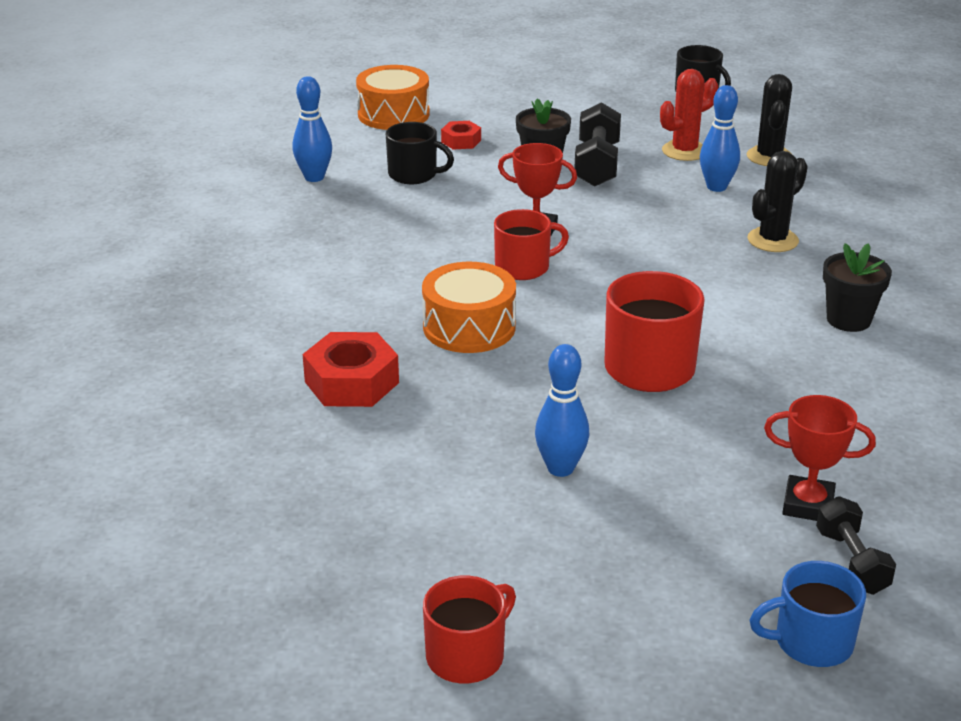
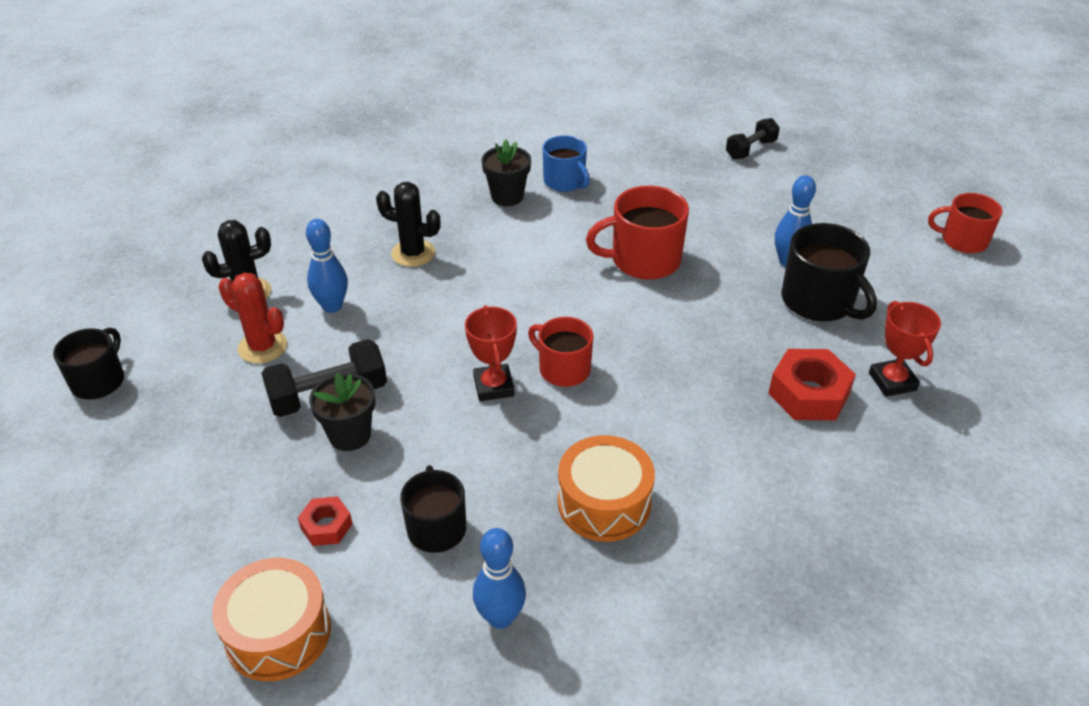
camera: 120 degrees left, 10 degrees up
(469, 327) = (678, 363): orange drum -> orange drum (604, 503)
(470, 455) = (819, 301): none -> black mug
(808, 505) = (720, 171): red trophy -> red trophy (892, 381)
(811, 642) = (820, 149): blue mug -> blue mug (565, 181)

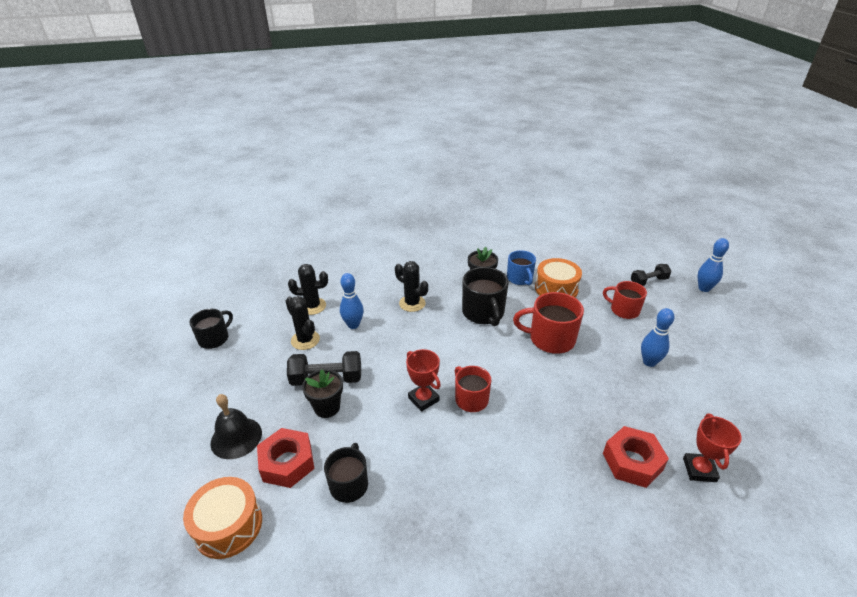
camera: 20 degrees right, 5 degrees down
(223, 515) = (236, 437): none -> black bell
(262, 347) = (305, 340): red cactus -> black cactus
(326, 526) = (287, 463): red nut -> red nut, size x1.79
(494, 386) = (423, 399): red trophy -> red trophy turned 45 degrees counterclockwise
(500, 617) = (360, 562): blue bowling pin -> blue bowling pin (704, 288)
(604, 503) = (460, 500): orange drum -> orange drum (556, 288)
(819, 301) = (662, 396): black mug -> black mug (483, 313)
(962, 240) = (787, 376): red mug -> red mug (624, 310)

